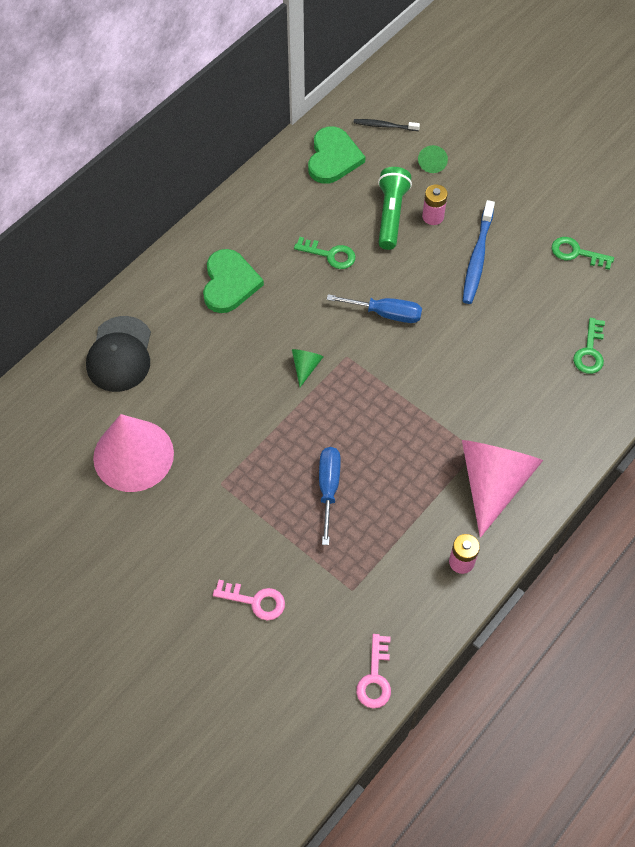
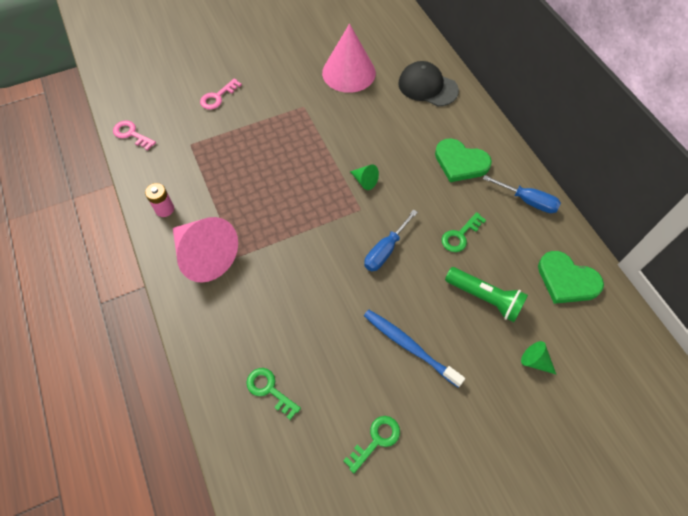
camera: 115 degrees right, 0 degrees up
(328, 488) = (264, 158): blue screwdriver -> blue screwdriver (527, 201)
(384, 126) = (595, 340): black toothbrush -> none
(433, 216) = (470, 331): pink battery -> none

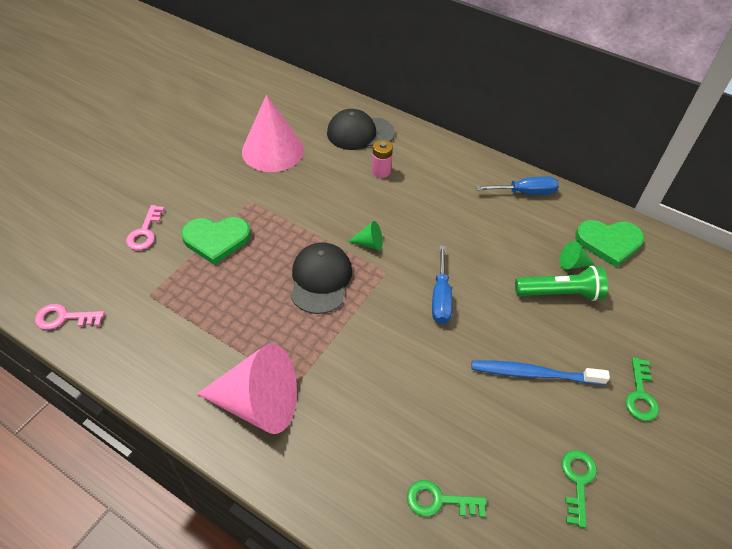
camera: 35 degrees left, 10 degrees down
(164, 209) = (171, 379): pink battery -> pink battery (381, 171)
(308, 191) = (320, 279): none -> black cap
(460, 162) = (443, 186): green heart -> green heart (216, 239)
(460, 235) = (495, 249): green key -> green key (640, 395)
(535, 361) = (642, 324): green cone -> green cone (572, 264)

